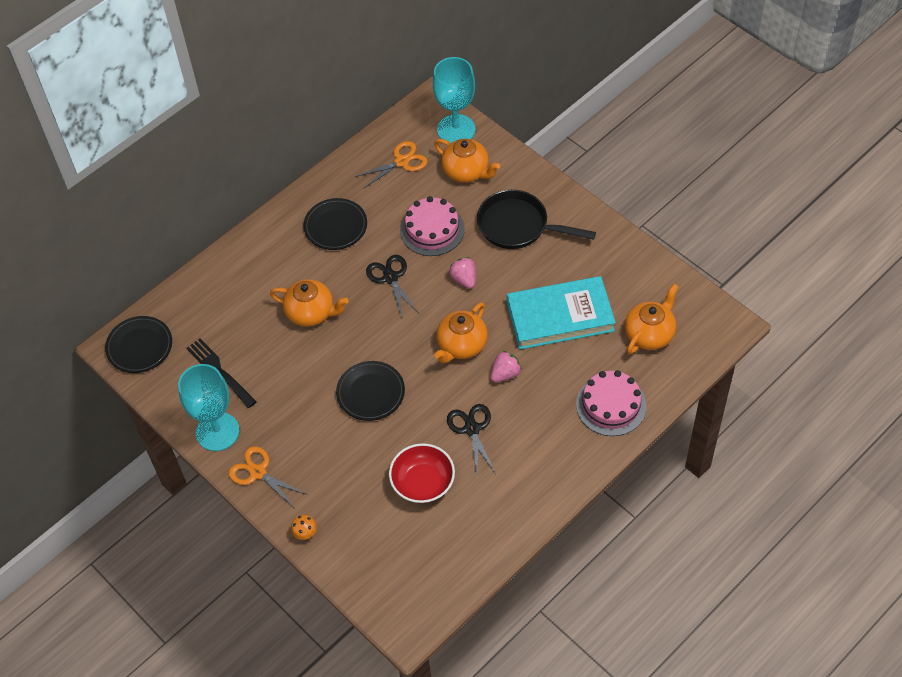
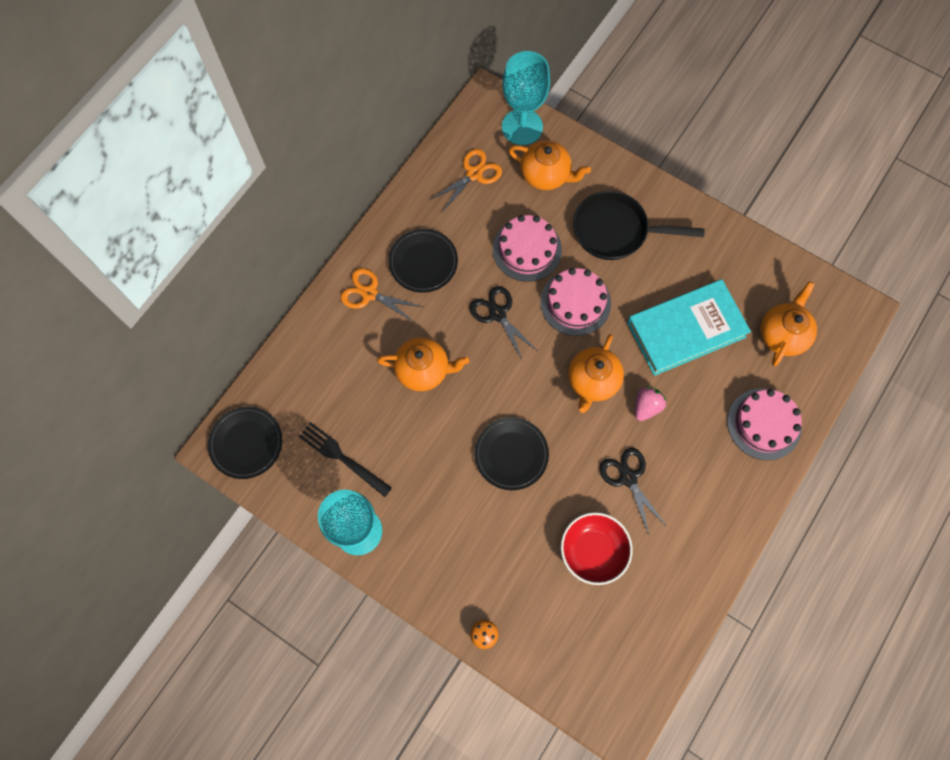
camera: 15 degrees left, 15 degrees up
(258, 472) = (415, 572): orange scissors -> orange scissors (369, 293)
(464, 279) = (575, 302): pink strawberry -> pink cake

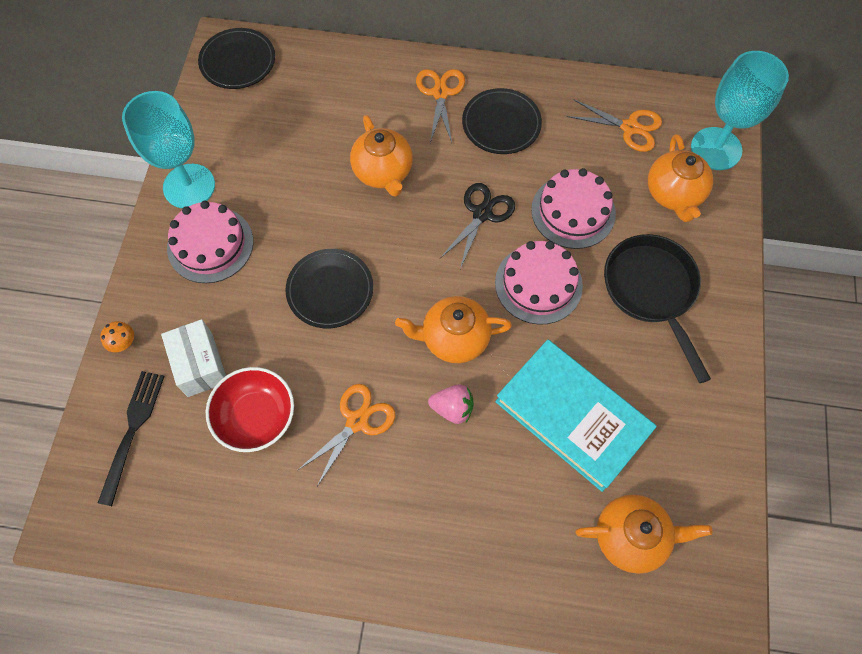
camera: 65 degrees right, 5 degrees down
(342, 458) = (258, 142): black fork -> black fork (132, 431)
(531, 578) = (200, 364): none -> white box
(628, 478) = (357, 421): black scissors -> orange scissors
(764, 424) = (499, 557): pink cake -> pink cake (210, 244)

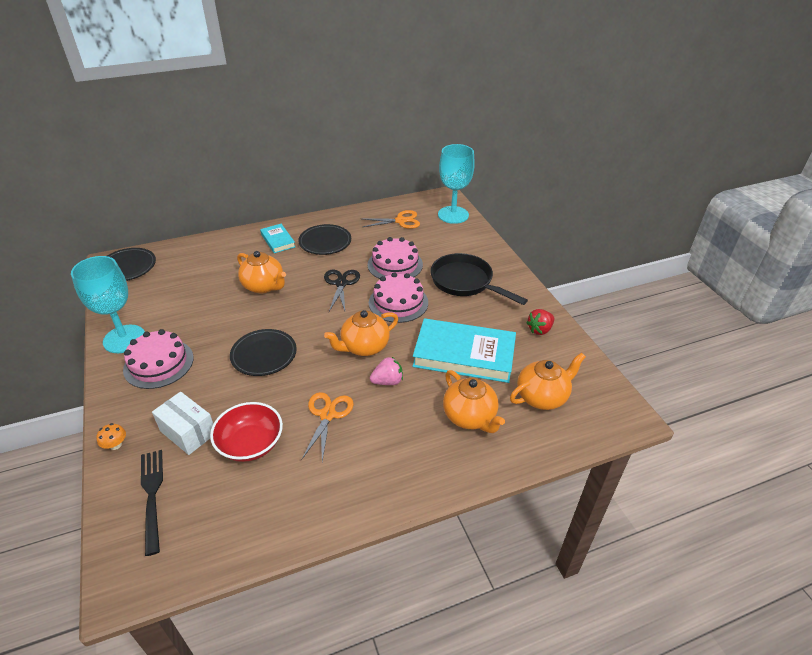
camera: 30 degrees left, 25 degrees down
(440, 93) = (278, 240): orange scissors -> turquoise book
(673, 194) = (445, 239): orange teapot -> orange teapot (470, 417)
(702, 427) = (539, 330): none -> red strawberry

